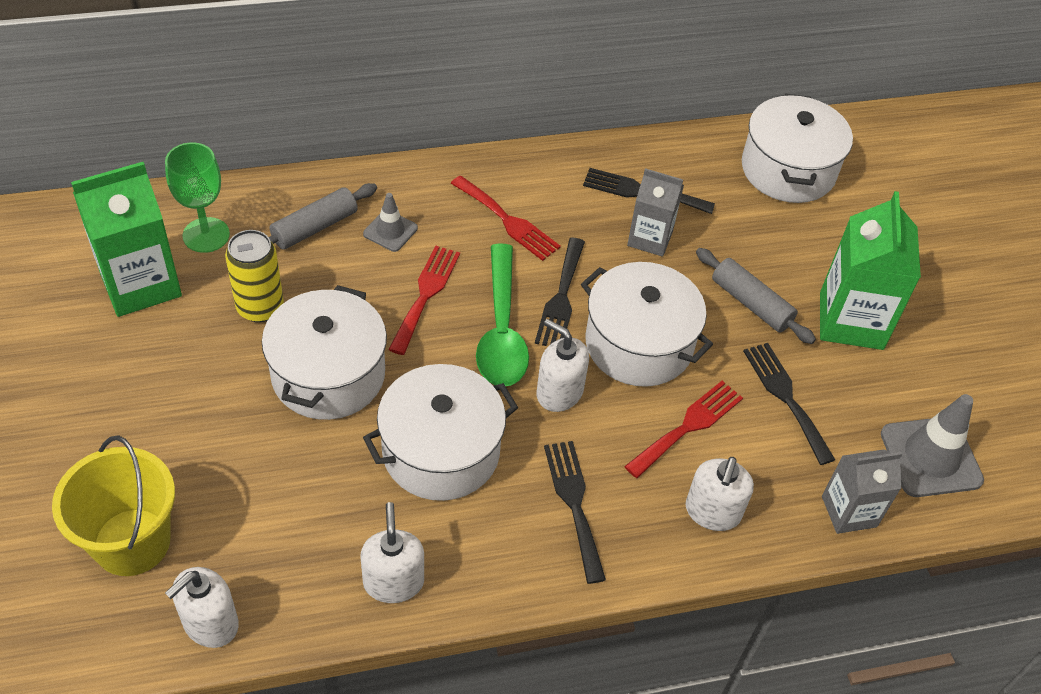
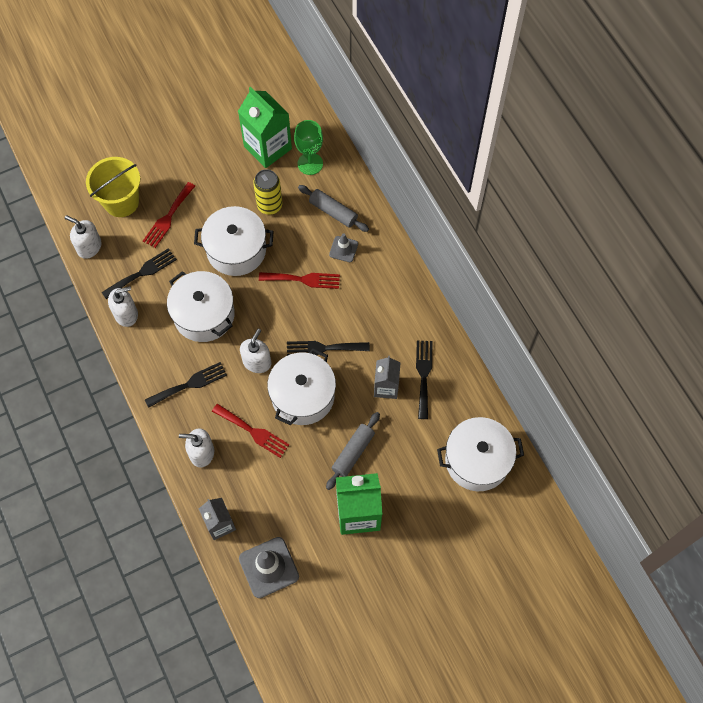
camera: 80 degrees right, 15 degrees up
(501, 330) = (291, 323): green spoon -> none
(508, 221) = (372, 307): red fork -> red fork (168, 217)
(786, 397) = (288, 481): black fork -> black fork (142, 273)

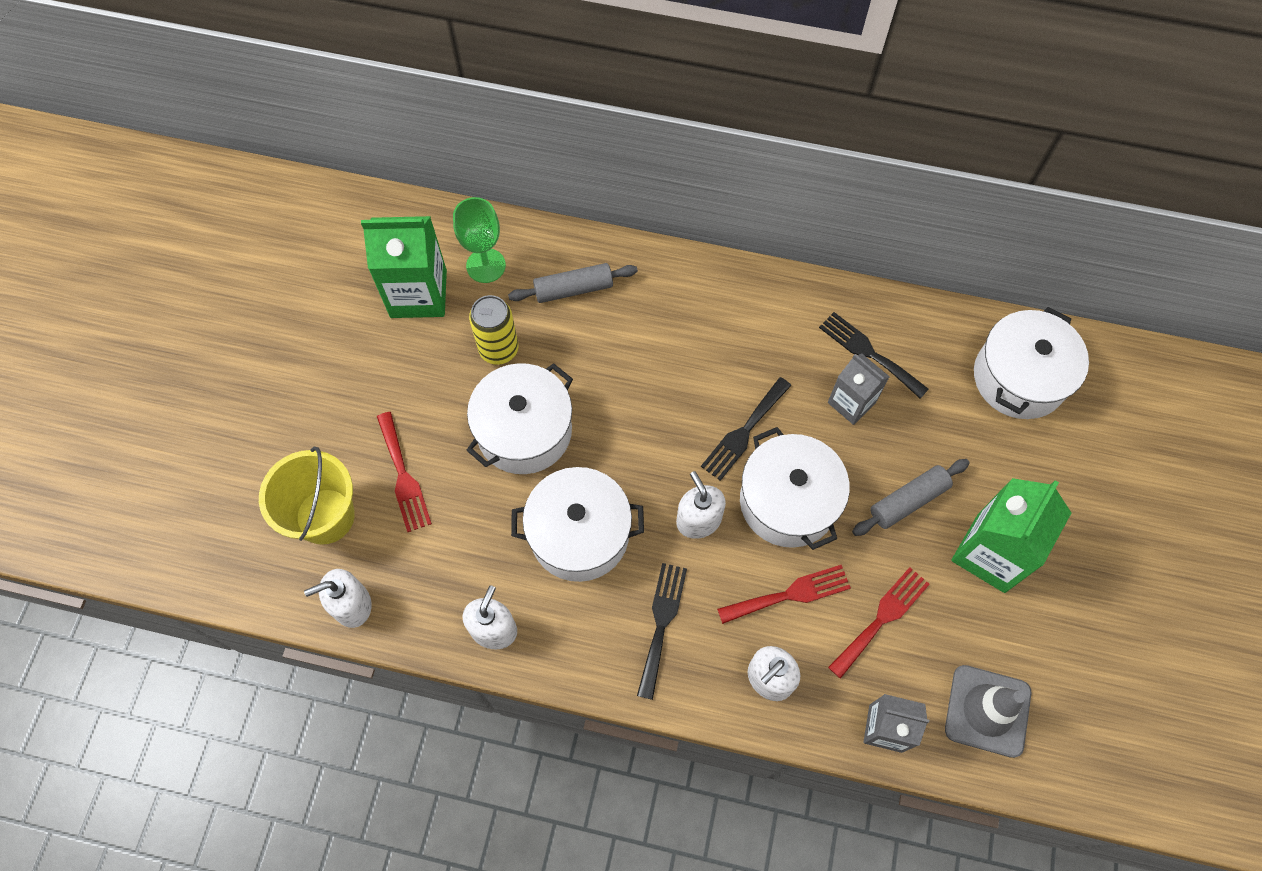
camera: 50 degrees left, 0 degrees up
(142, 273) = (452, 565): black fork -> none
(303, 279) = (633, 386): red fork -> red fork (882, 618)
(343, 249) = (633, 314): grey traffic cone -> none
(353, 453) = (908, 501): grey rolling pin -> grey rolling pin turned 75 degrees clockwise

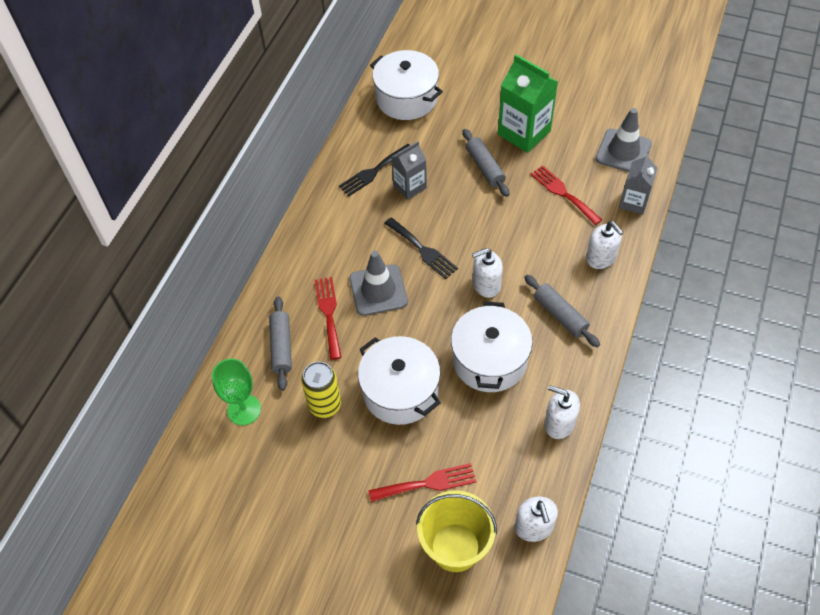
camera: 80 degrees left, 10 degrees down
(418, 293) = (259, 464): green carton -> none
(661, 623) = (560, 315): black fork -> grey rolling pin
(670, 385) = (378, 290): none -> grey traffic cone
(788, 501) = (478, 231): white pot -> none
(790, 594) = (544, 239): red fork -> red fork (329, 313)

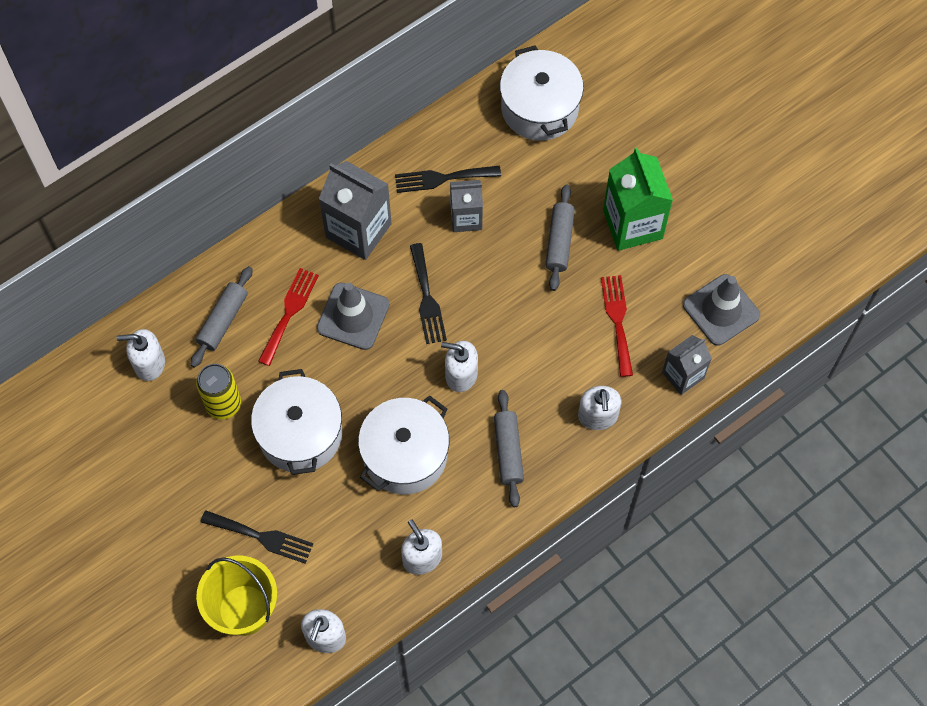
camera: 30 degrees right, 10 degrees up
(244, 410) = (149, 363): green goblet -> white soap dispenser
(339, 234) = (358, 230): none -> grey carton
(427, 483) = (262, 537): red fork -> black fork

